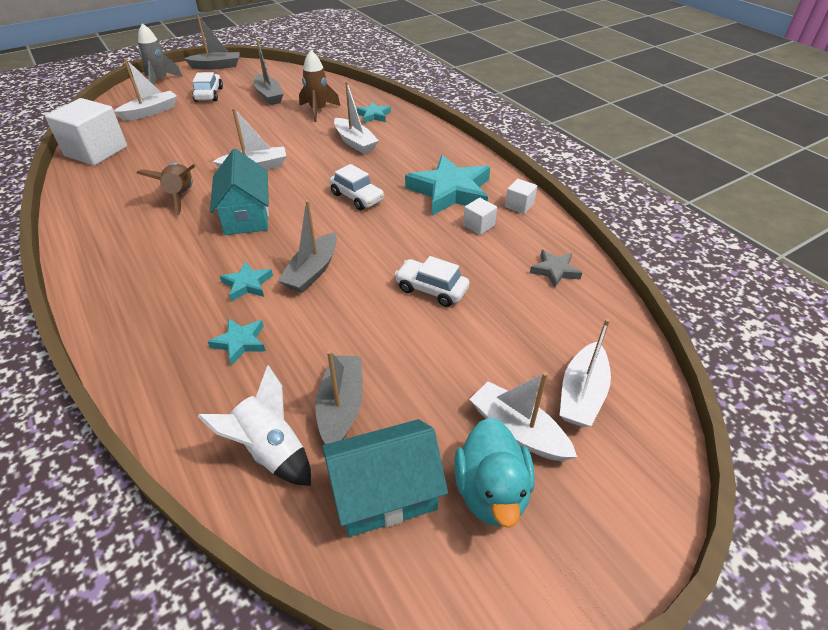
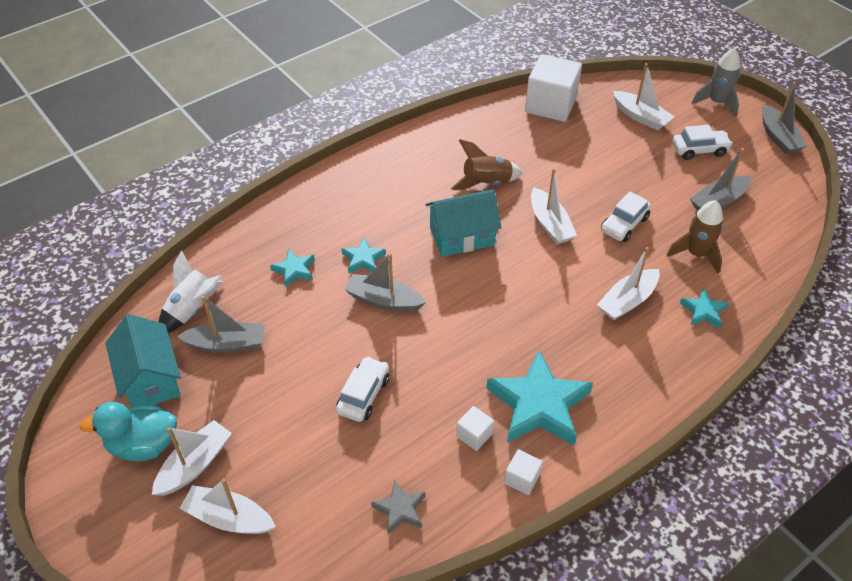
camera: 85 degrees right, 5 degrees up
(357, 197) = (510, 318): white car -> white car (624, 224)

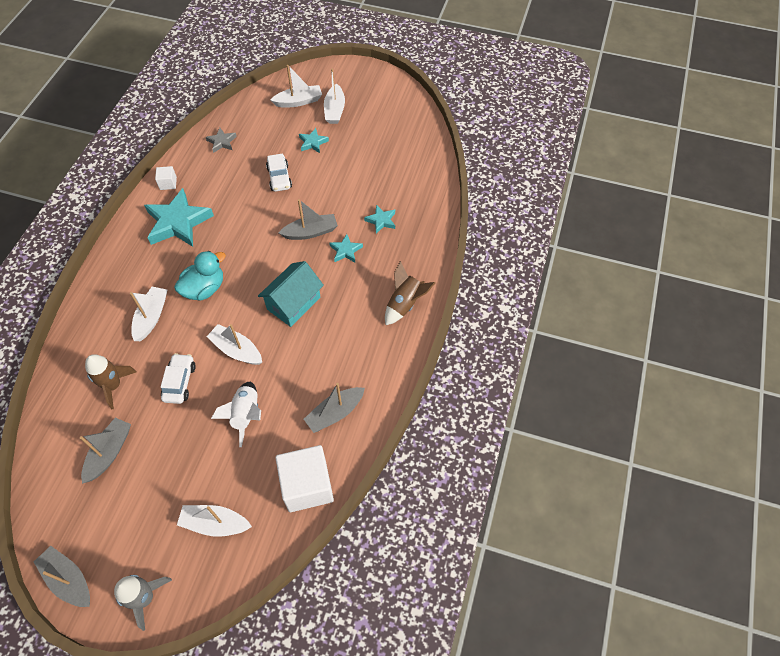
camera: 145 degrees right, 10 degrees up
(143, 445) = (367, 105): turquoise duck -> turquoise duck (204, 289)
(151, 379) = (396, 129): turquoise house -> none
(192, 309) = (414, 169): white rocket -> white rocket (246, 415)
(227, 344) = (376, 163): grey boat -> grey boat (335, 413)
(474, 435) = (205, 190): white cube -> none
(486, 183) = (307, 360): brown rocket -> brown rocket (405, 304)
(699, 150) = (143, 510): white car -> none
(703, 311) = (95, 338): turquoise star -> turquoise star (313, 143)

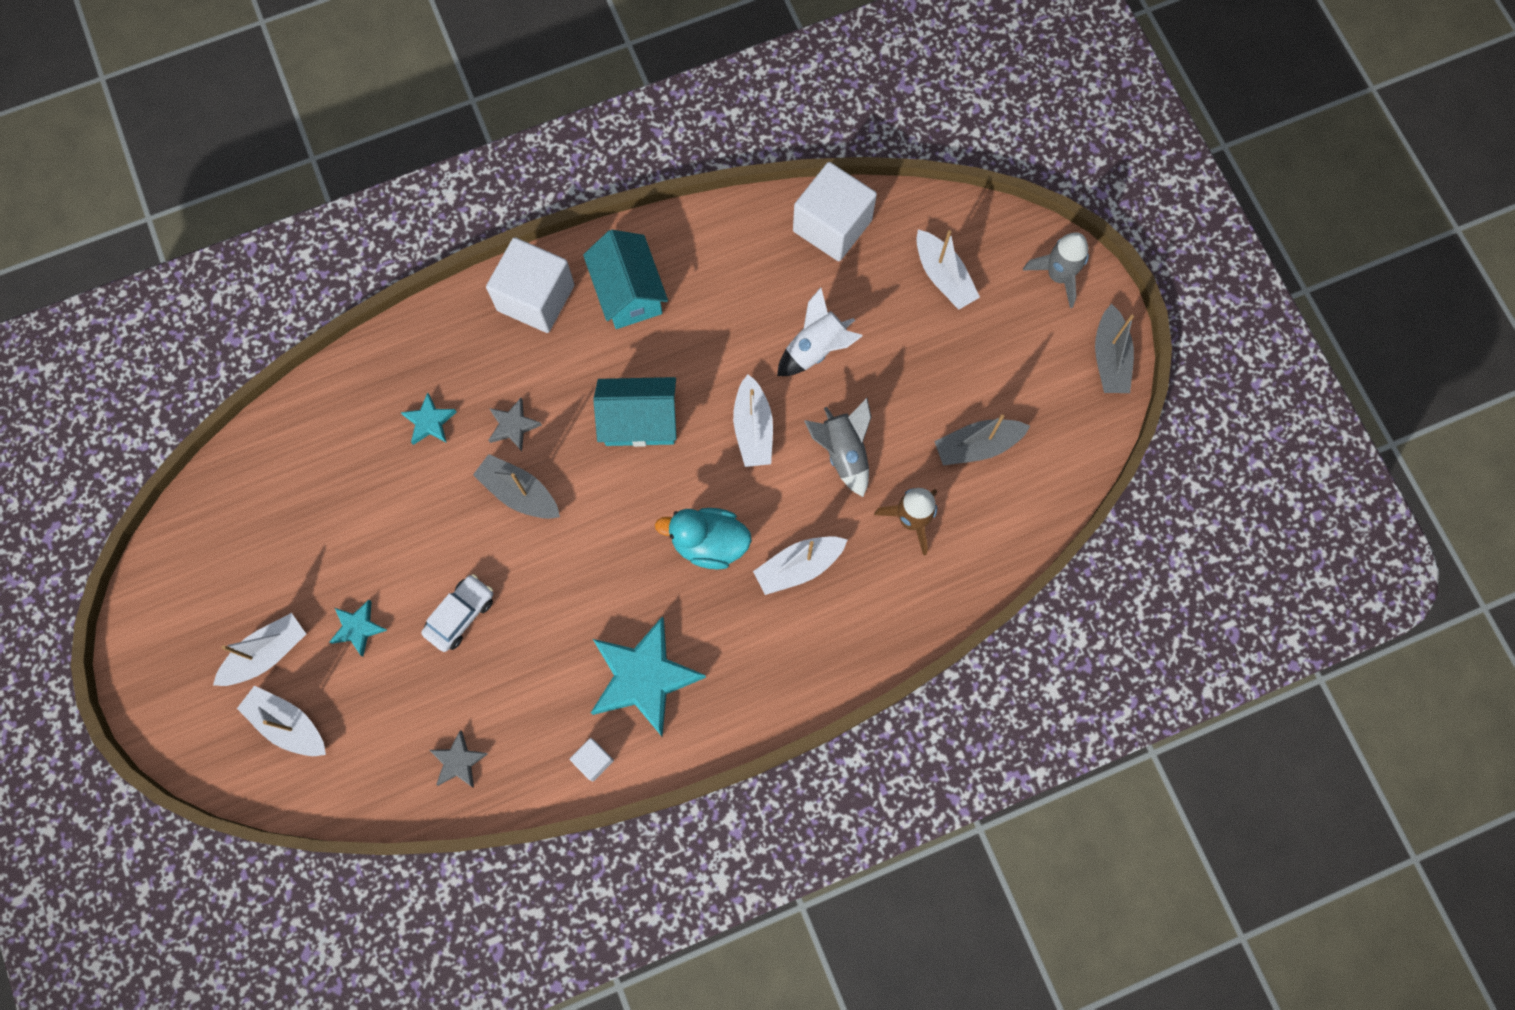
camera: 130 degrees left, 15 degrees up
(180, 382) = (843, 452): white car -> grey rocket
(335, 413) = (734, 262): grey boat -> none
(345, 251) = (513, 426): turquoise star -> grey star
(367, 348) = (628, 292): none -> turquoise house
(405, 304) = (536, 298): brown rocket -> white cube

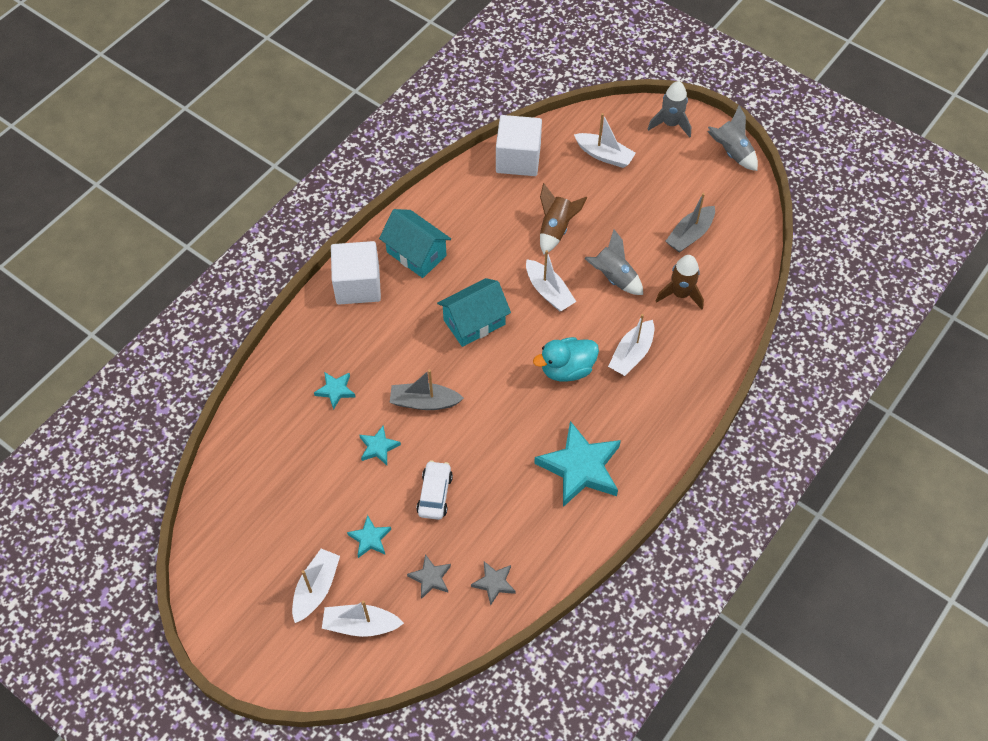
camera: 30 degrees left, 15 degrees down
(434, 521) = (378, 447): none -> turquoise star
(513, 426) = (393, 365): grey star -> grey star (430, 578)
(593, 760) = (582, 534): white cube -> none
(816, 348) = (555, 229): white rocket -> brown rocket
(1110, 358) = (731, 152): grey boat -> grey rocket

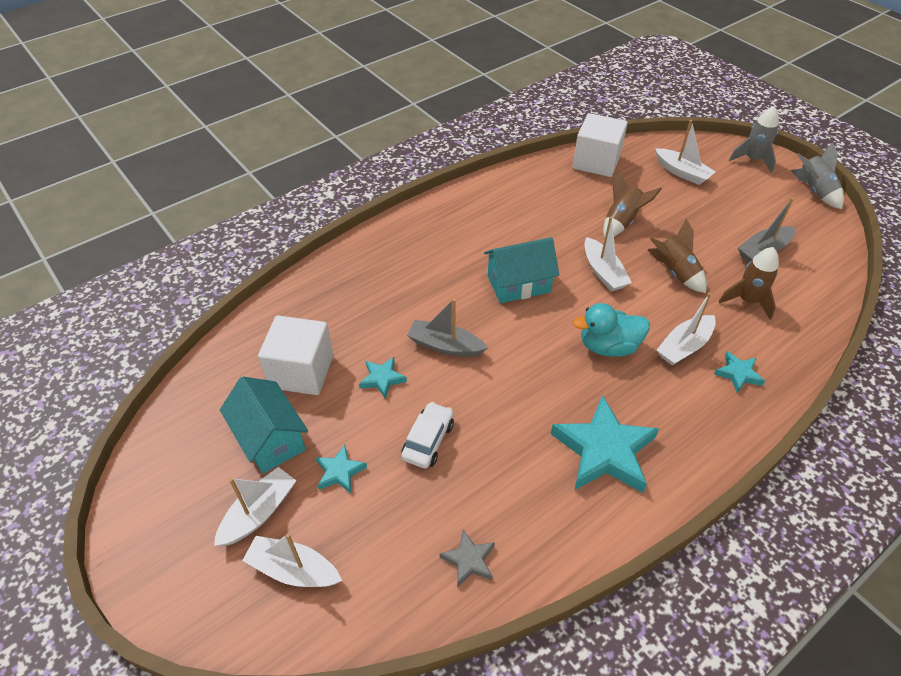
camera: 15 degrees right, 10 degrees down
(335, 390) = (357, 316): turquoise star -> turquoise star (738, 374)
(358, 285) = (412, 231): white cube -> white cube (301, 371)
(416, 254) = (477, 217): turquoise house -> turquoise house (270, 439)
(430, 578) = (394, 534): grey star -> none
(613, 277) = (675, 272): grey rocket -> brown rocket

